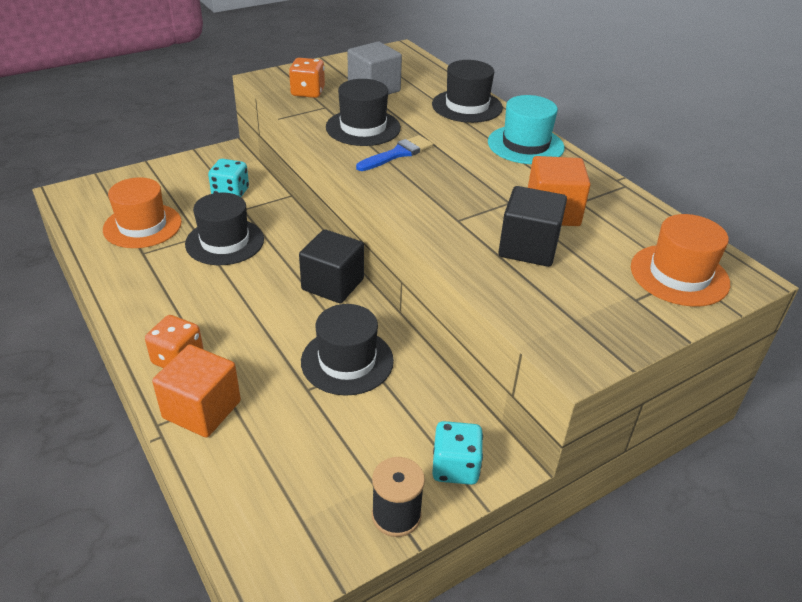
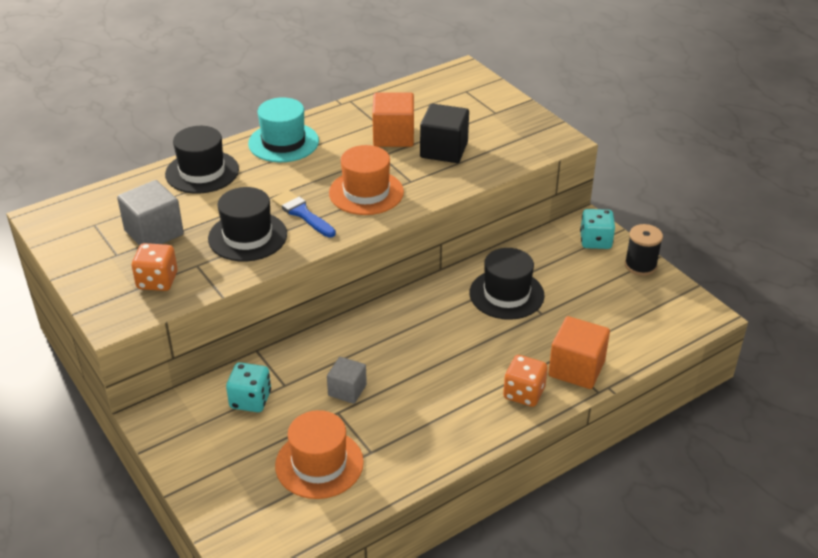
camera: 90 degrees left, 0 degrees up
(225, 242) = (347, 390): black hat -> grey cube
(332, 284) = (410, 308): black cube -> none
(679, 275) = (465, 93): orange hat -> orange hat (366, 192)

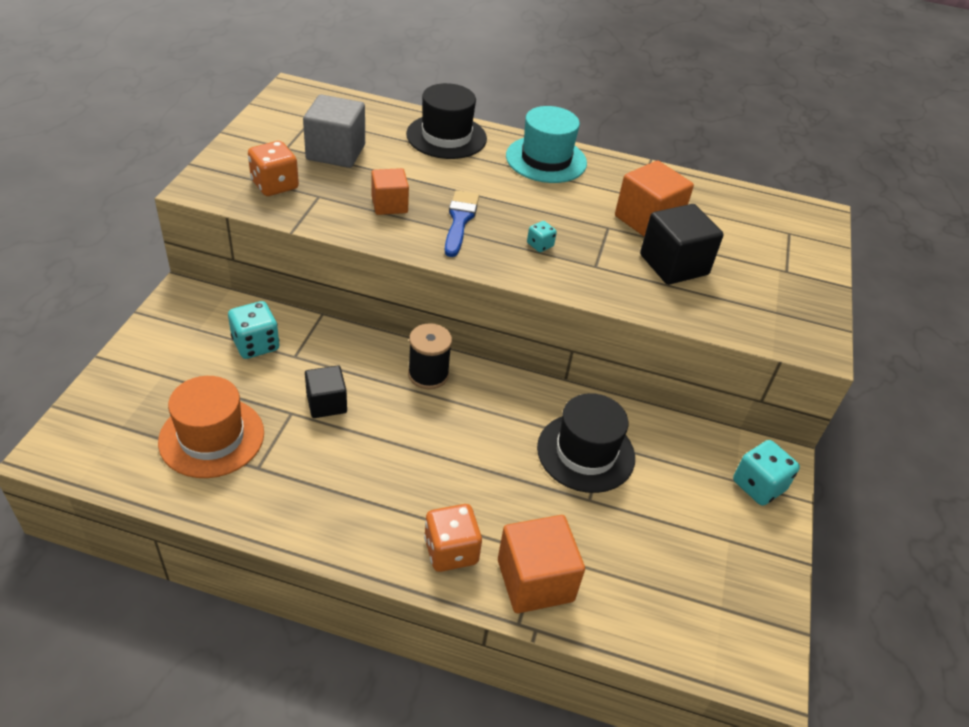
camera: 45 degrees right, 5 degrees up
(247, 236) = (389, 205): black hat -> orange cube
(347, 390) = (326, 403): grey cube -> black cube
(366, 192) = (540, 245): orange hat -> turquoise dice
(640, 265) = (770, 552): black spool -> black spool (428, 375)

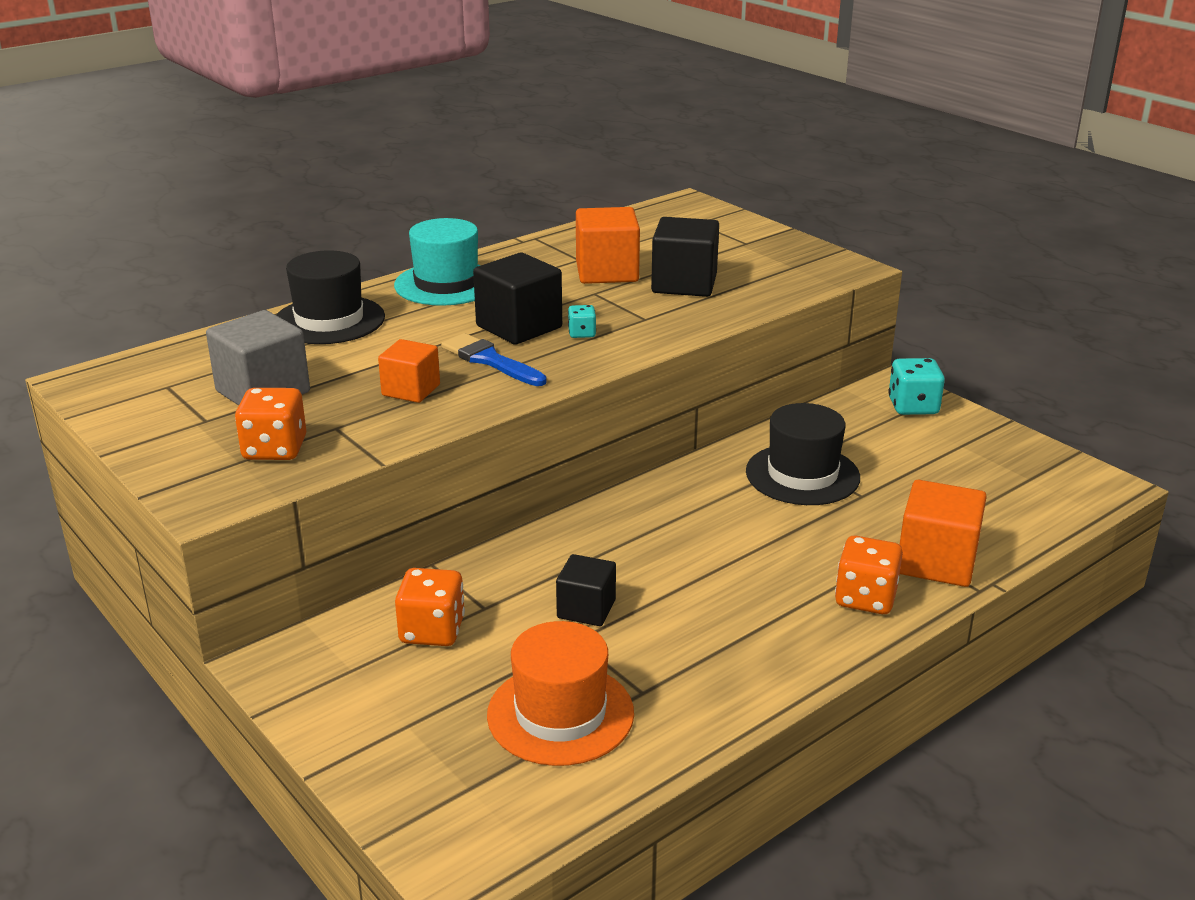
camera: 50 degrees left, 15 degrees down
(256, 344) = (432, 631): turquoise dice -> orange dice
(428, 375) = (609, 526): black spool -> none
(519, 214) = (519, 327): none -> black cube

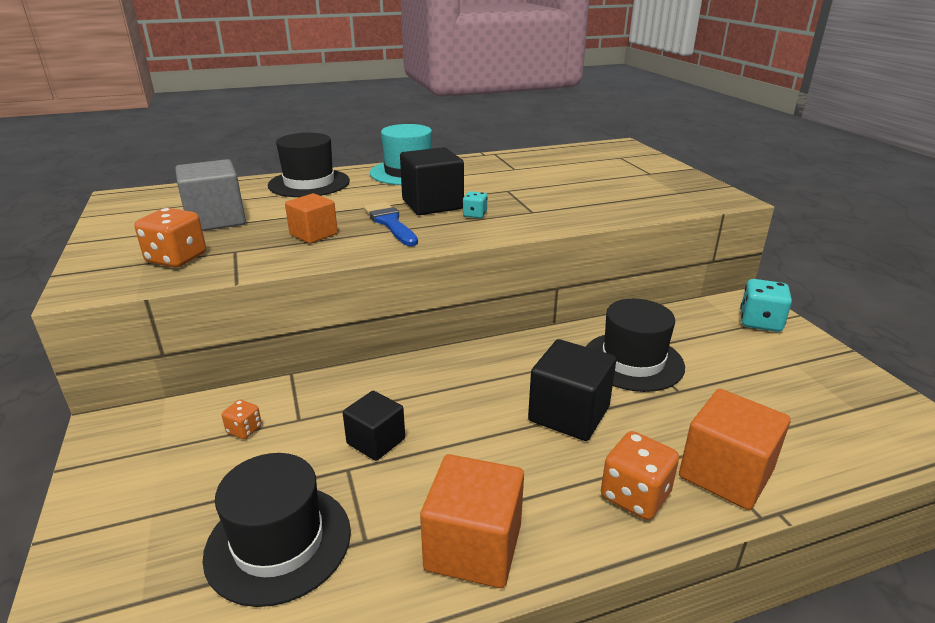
camera: 20 degrees right, 0 degrees up
(432, 631) = (244, 430): orange dice -> orange dice, size x0.54
(560, 714) = (278, 542): orange hat -> black hat
(607, 272) = (528, 179): orange cube -> orange cube (473, 547)
(684, 284) = (581, 193): black cube -> black cube (569, 414)

